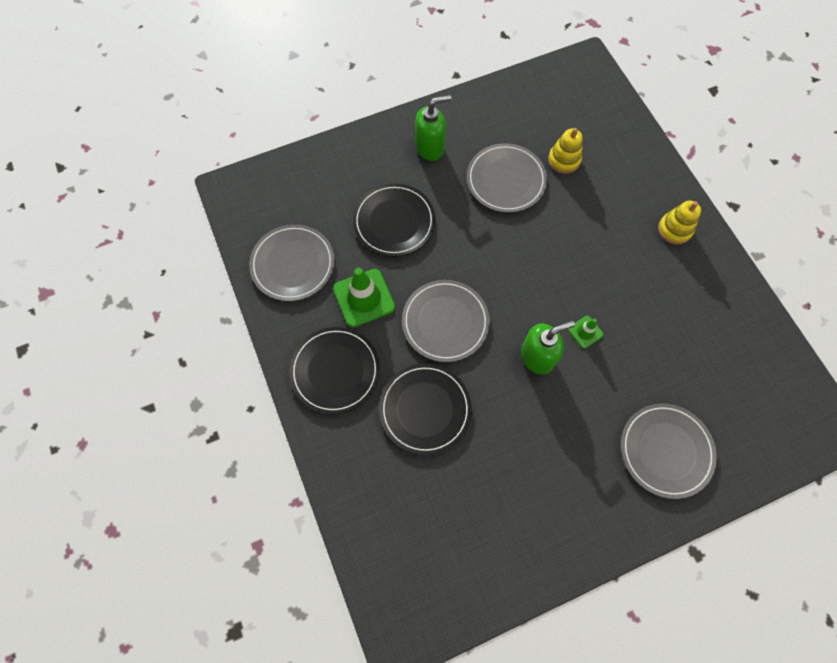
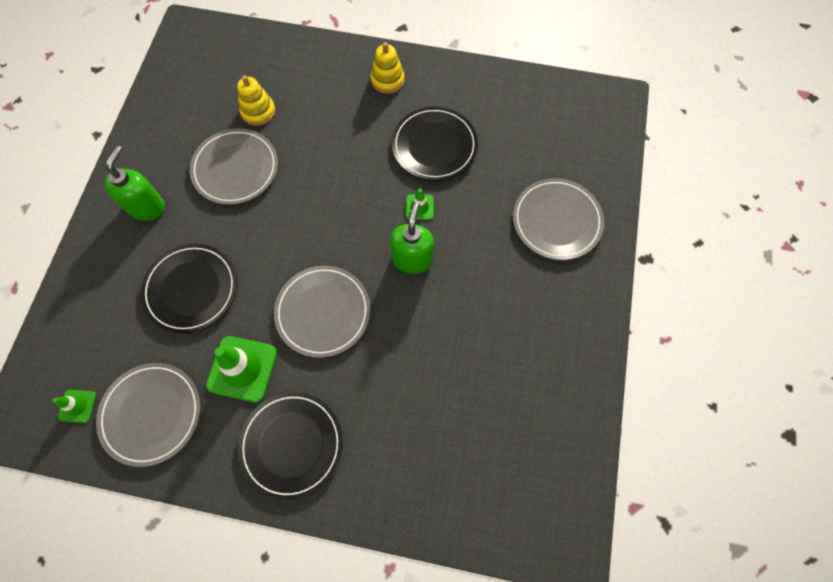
camera: 55 degrees left, 0 degrees up
(267, 216) = (77, 406): none -> green traffic cone
(425, 409) = (388, 386): black plate -> black plate (434, 146)

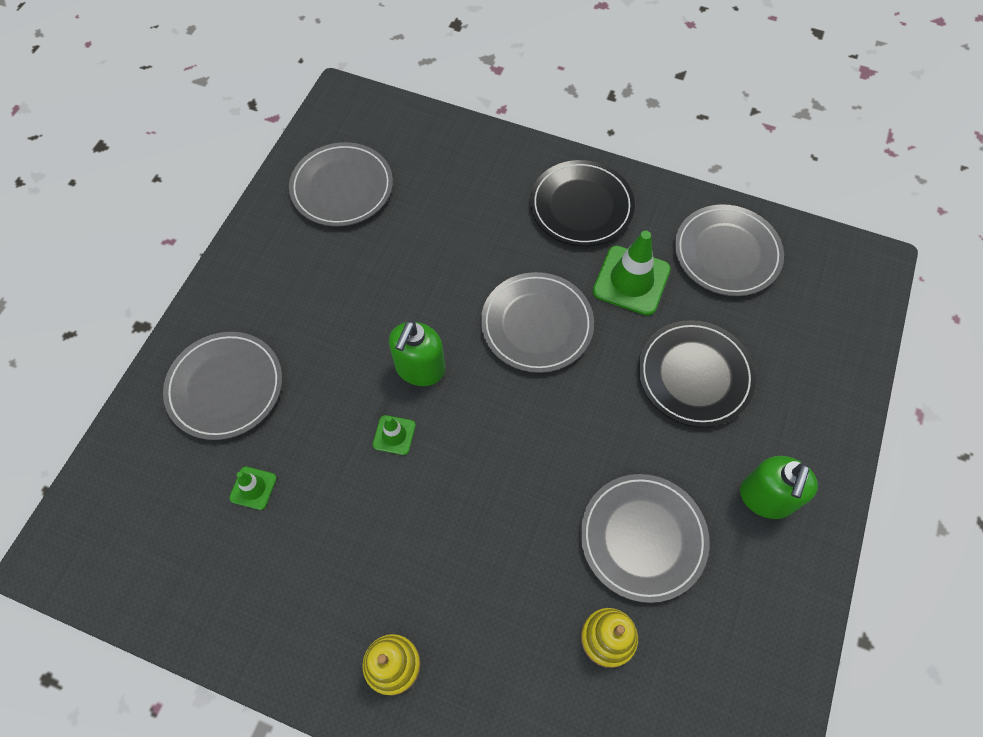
camera: 170 degrees left, 5 degrees down
(77, 406) = (808, 272): green traffic cone -> green traffic cone (253, 488)
(434, 146) = (350, 525): black plate -> none
(530, 425) = (342, 187): none -> grey plate

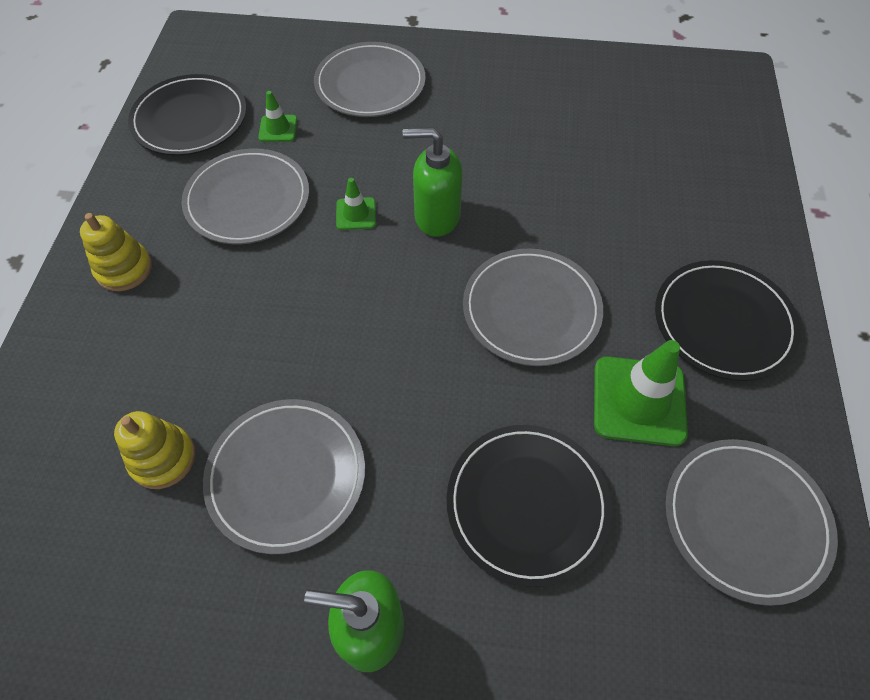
camera: 75 degrees right, 5 degrees down
(200, 579) = (190, 119): none -> black plate
(342, 187) = (624, 103): grey plate -> grey plate (248, 200)

